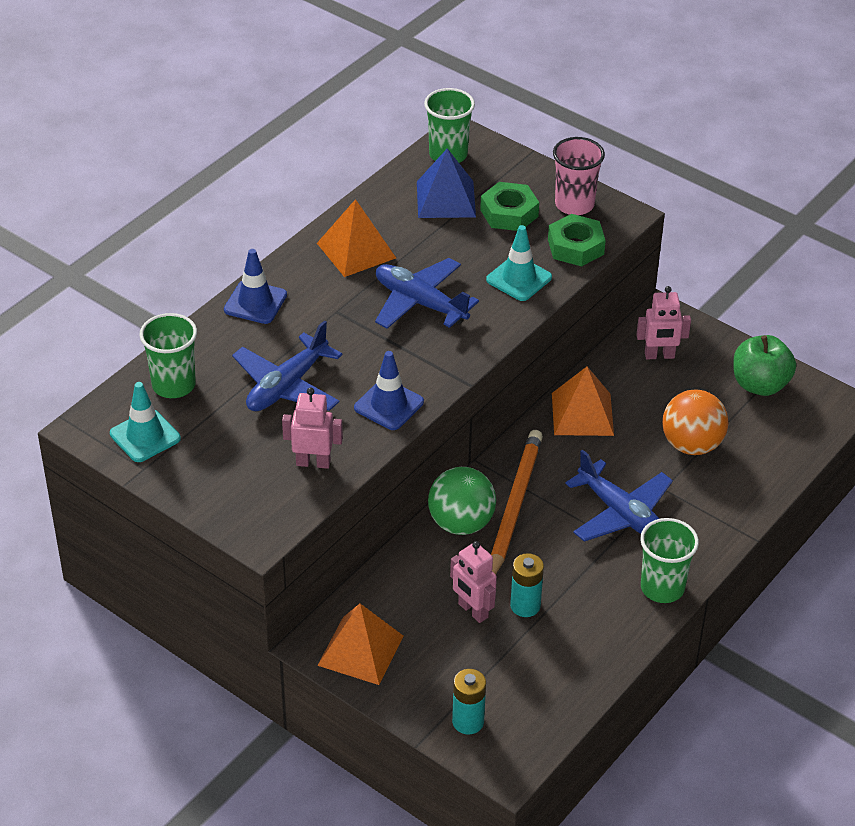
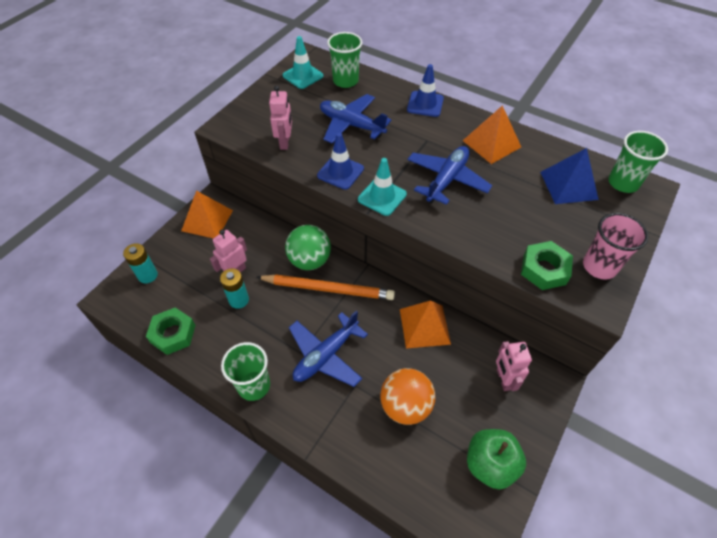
camera: 85 degrees right, 10 degrees up
(509, 213) = (568, 224): green nut -> green nut (173, 334)
(519, 279) = (491, 234): turquoise traffic cone -> turquoise traffic cone (382, 197)

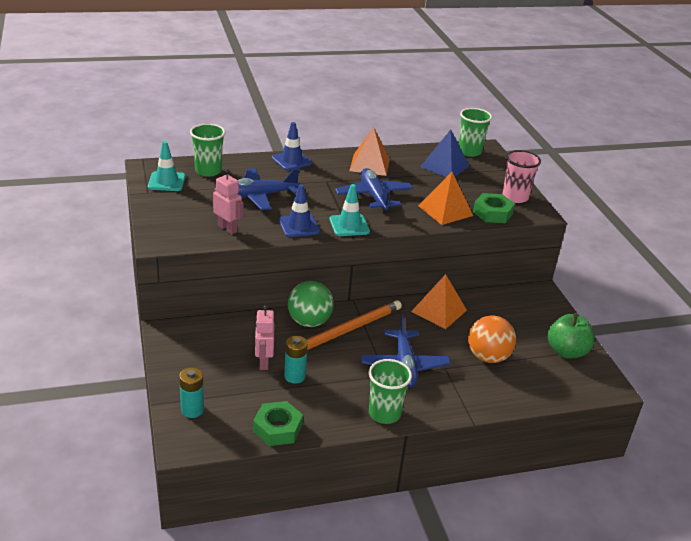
camera: 50 degrees left, 20 degrees down
(207, 220) = (183, 345): orange pyramid -> orange pyramid (445, 210)
(503, 379) = (517, 308): pink robot -> none

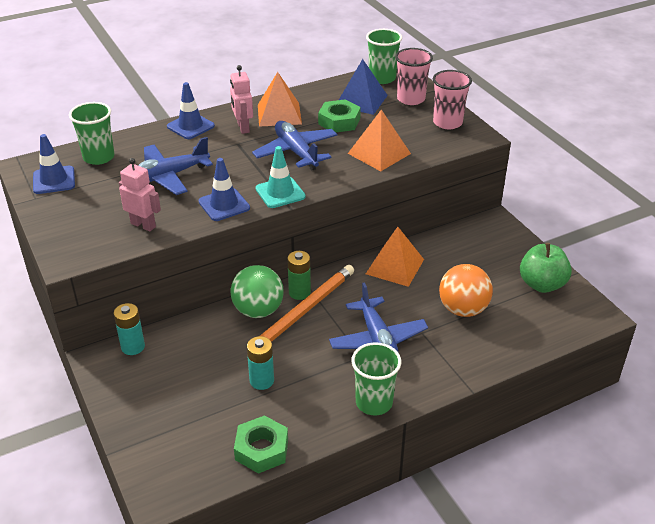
camera: 10 degrees left, 5 degrees up
(166, 182) = (54, 180): turquoise traffic cone -> blue traffic cone
(192, 410) = (157, 450): turquoise battery -> turquoise battery (133, 347)
(263, 362) = (222, 371): pink robot -> pink robot (243, 128)
(349, 315) = (299, 292): none -> green battery
(489, 172) = (411, 99): none -> pink cup
(492, 213) = (430, 146): green nut -> green nut (339, 121)

